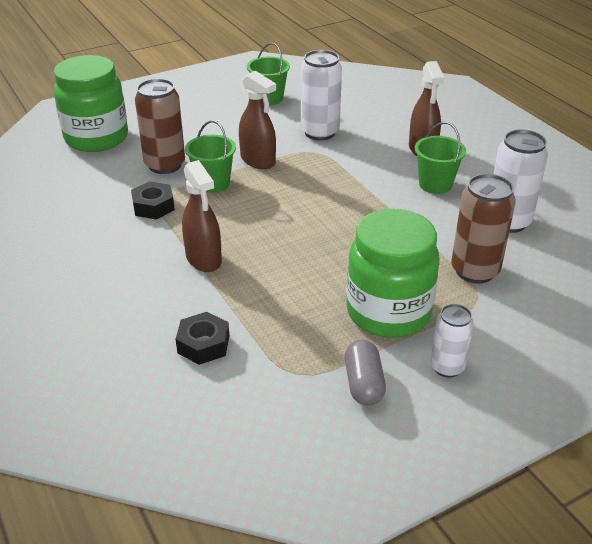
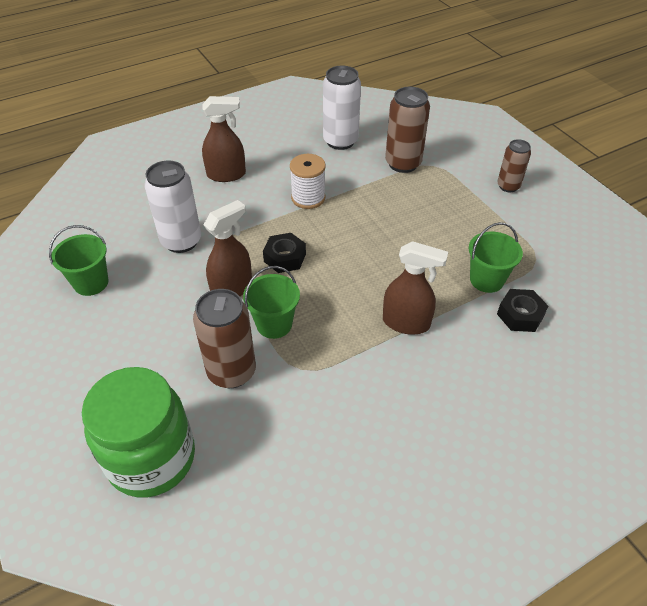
camera: 90 degrees left, 10 degrees up
(153, 206) = (318, 373): black nut -> black nut (285, 257)
(204, 259) = (406, 323): brown spray bottle -> brown spray bottle turned 45 degrees clockwise
(363, 384) = (536, 225): grey capsule -> none
(388, 312) = (458, 209): green jar -> none
(392, 199) = (308, 198): none -> white spool
(435, 184) = (286, 172): green bucket -> green bucket (486, 280)
(447, 367) = (508, 186): white can -> brown can

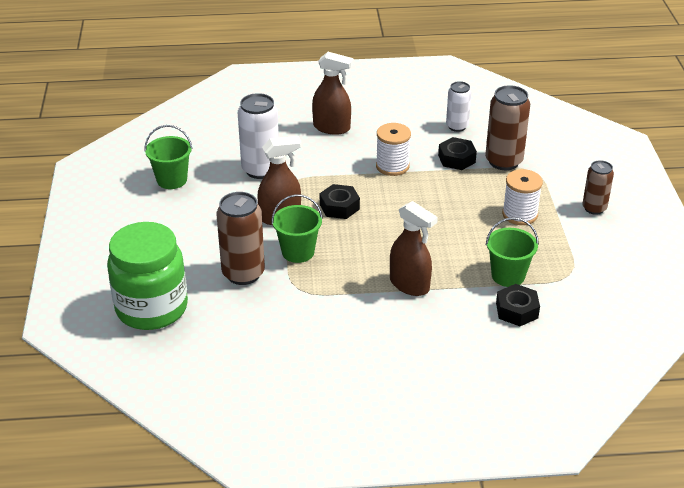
camera: 25 degrees right, 10 degrees down
(340, 141) = (457, 126): white can -> white can, size x0.62
(361, 173) = (456, 159): none -> black nut
(452, 212) = (520, 214): none -> white spool

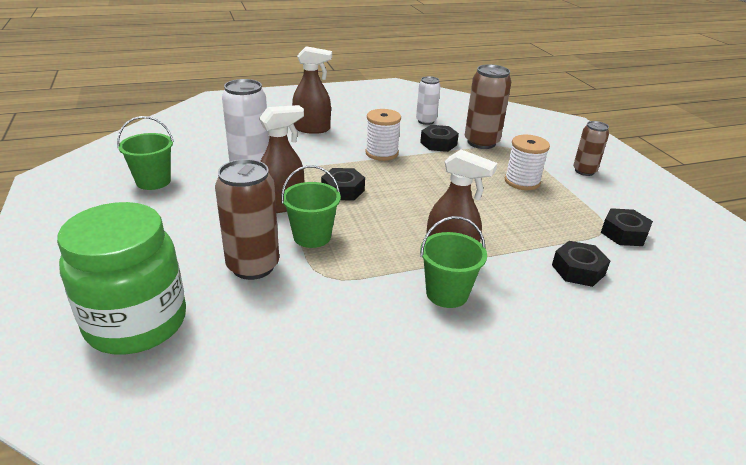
camera: 15 degrees left, 5 degrees down
(508, 276) = (546, 236): green bucket -> green bucket (447, 293)
(585, 281) = (624, 233): none -> black nut

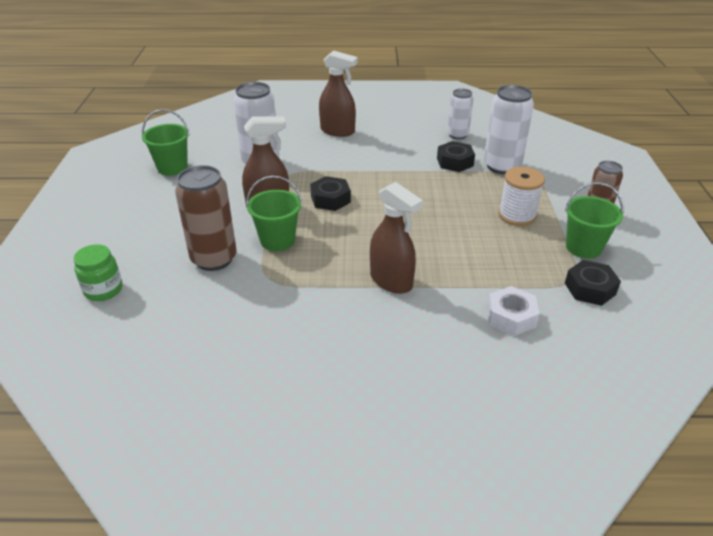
camera: 20 degrees right, 5 degrees up
(136, 323) = (103, 290): green jar -> green jar, size x0.48
(381, 153) = (390, 165): white spool -> none
(447, 293) = (366, 315): green bucket -> green bucket (583, 247)
(481, 142) = (502, 166): brown can -> white can
(578, 270) = (511, 317): black nut -> white nut

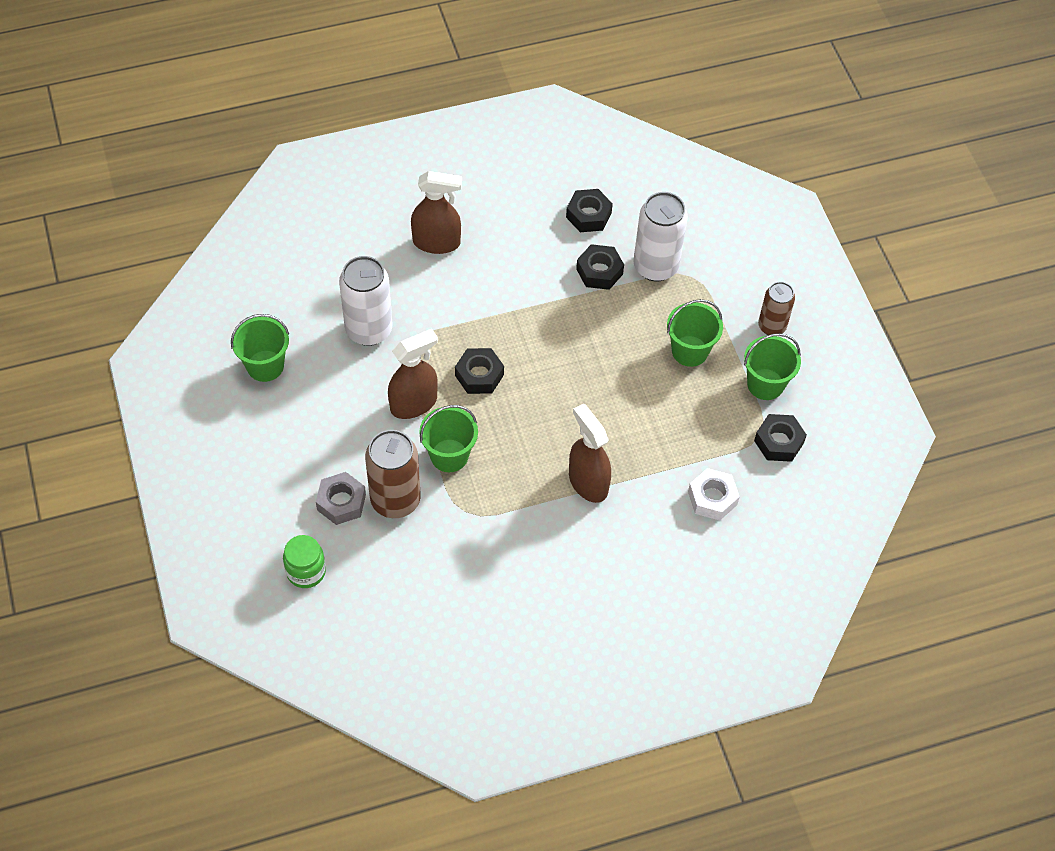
camera: 20 degrees left, 20 degrees up
(168, 251) = (341, 502): none -> grey nut
(391, 281) = (588, 482): brown spray bottle -> brown spray bottle turned 150 degrees counterclockwise
(457, 135) = (588, 215): white can -> black nut
(517, 215) = (689, 351): white spool -> green bucket

